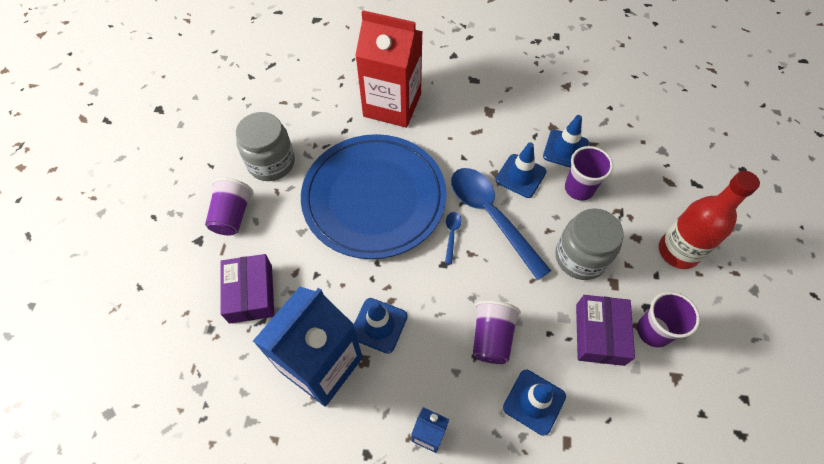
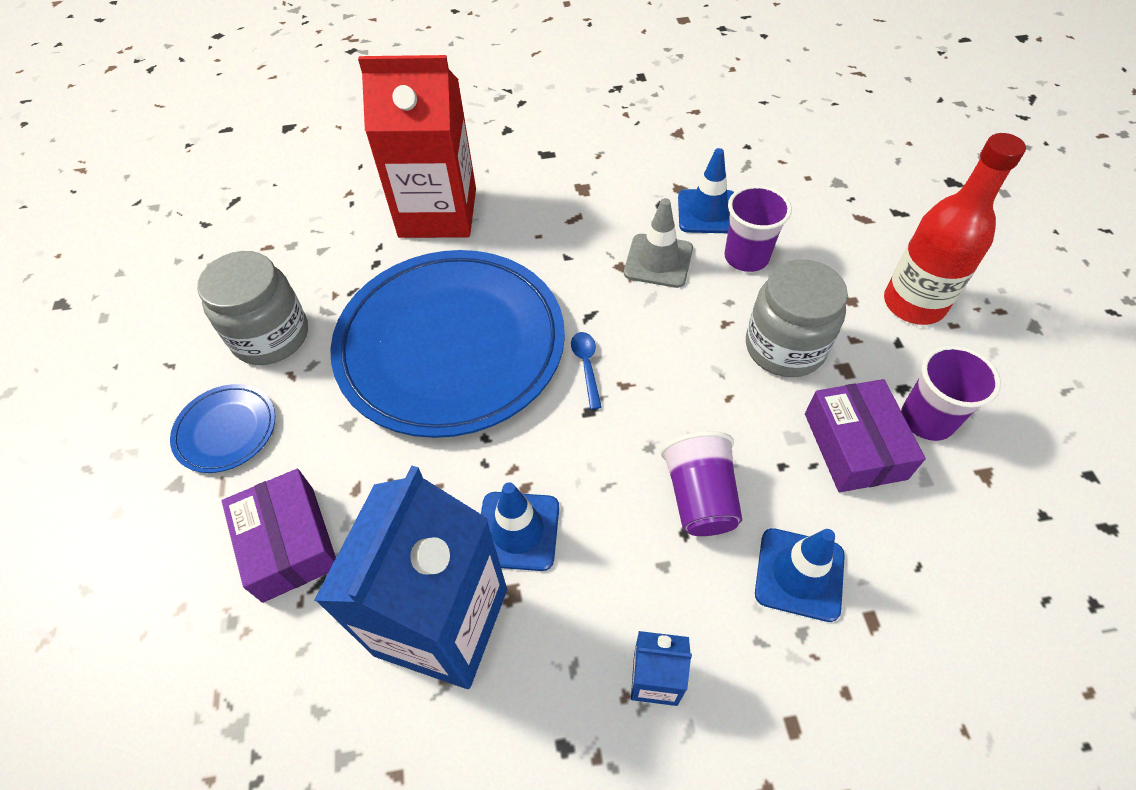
camera: 15 degrees left, 5 degrees down
(232, 215) = (226, 430): purple cup -> blue plate
(491, 216) = (636, 325): blue spoon -> none
(520, 176) = (658, 261): blue traffic cone -> grey traffic cone

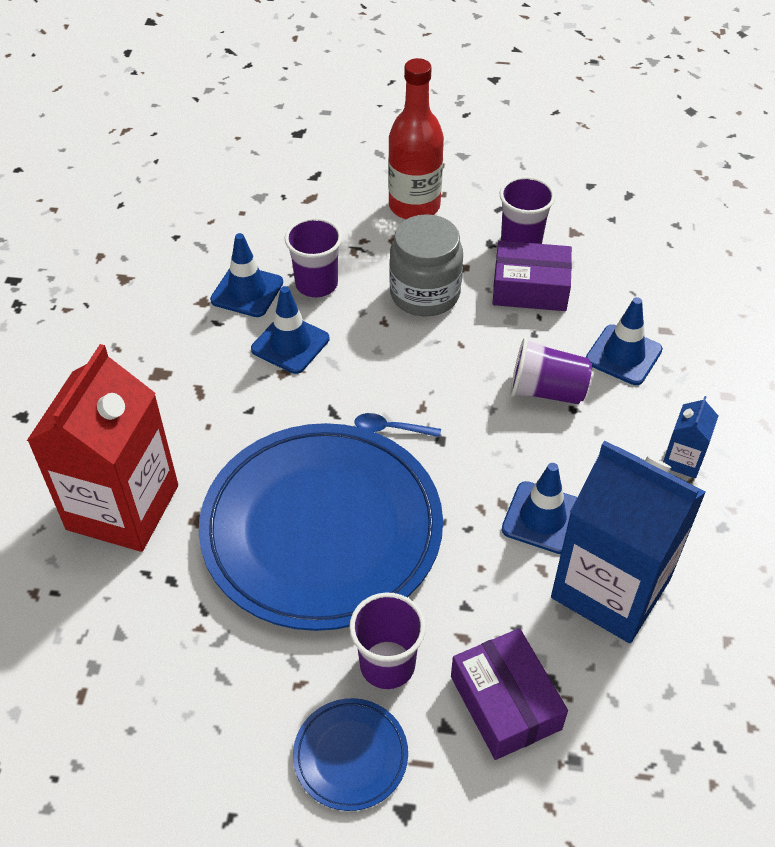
camera: 75 degrees left, 5 degrees down
(271, 336) = (233, 700): grey jar -> none
(288, 543) = (505, 702): purple box -> purple box turned 75 degrees clockwise
(317, 434) = (387, 665): none -> purple cup
(658, 261) = (290, 344): grey traffic cone -> blue traffic cone

